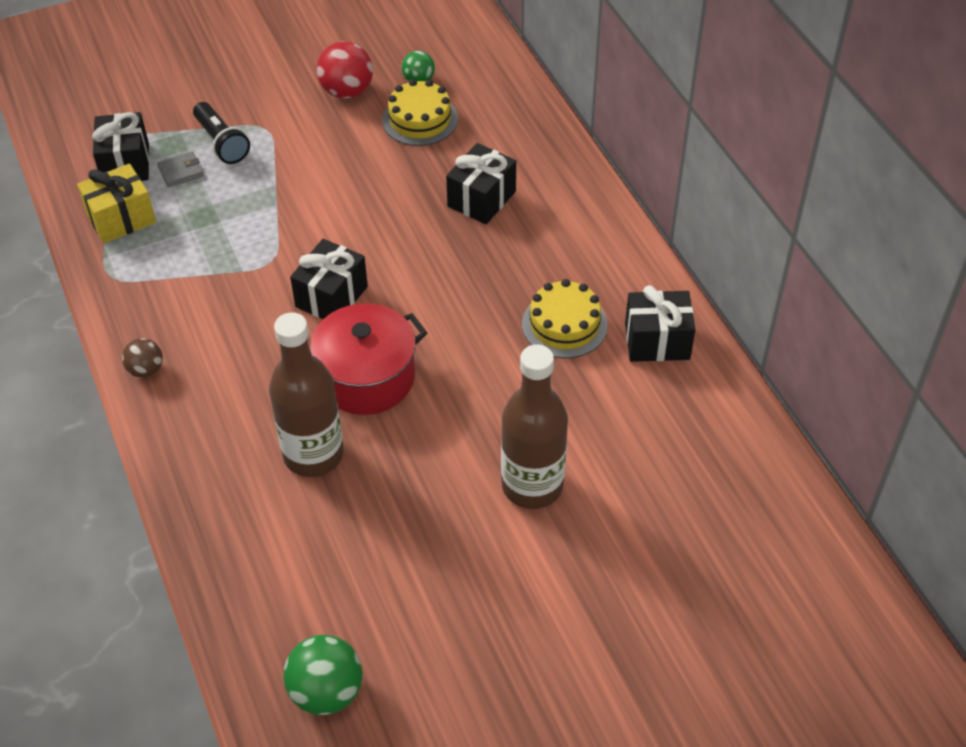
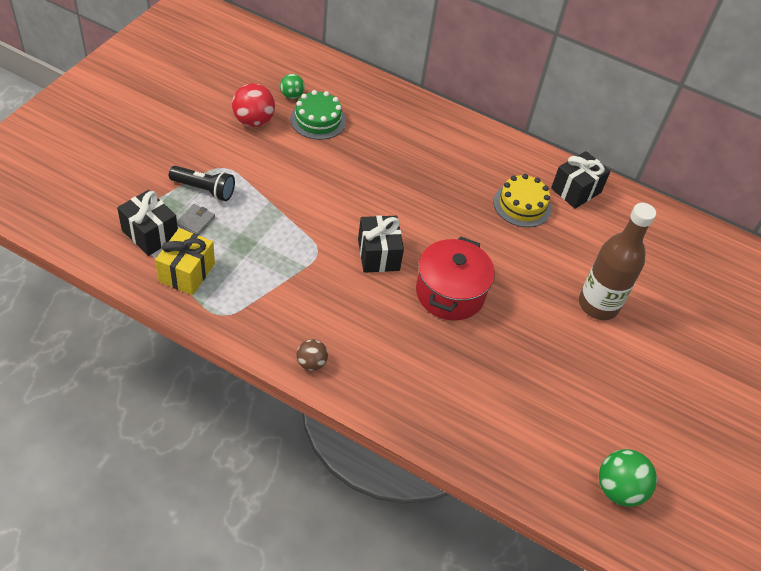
camera: 45 degrees left, 0 degrees up
(313, 454) = (468, 356): brown bottle -> none
(420, 119) = (318, 120): yellow cake -> green cake
(481, 199) = (403, 153): black gift -> none

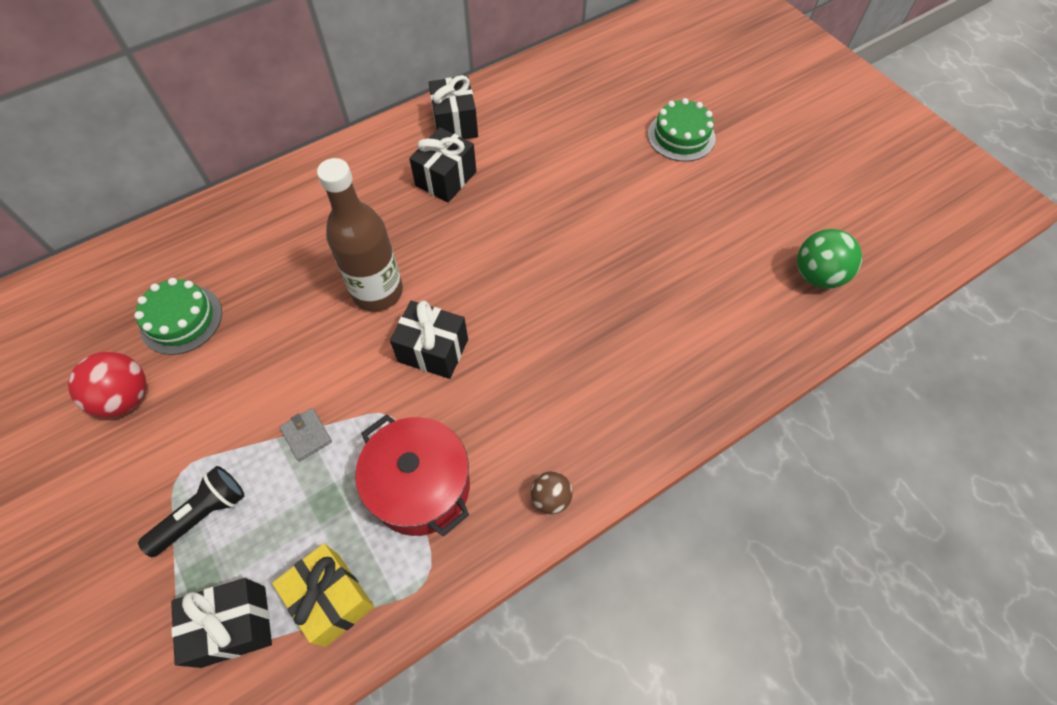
camera: 55 degrees left, 10 degrees up
(196, 221) = (251, 550): grey wallet -> grey wallet (306, 435)
(292, 95) = (116, 331): green ball -> none
(450, 293) = (525, 304): red pot -> red pot (420, 487)
(522, 205) = (446, 178): yellow cake -> black gift
(598, 305) = (605, 181): brown bottle -> brown bottle (377, 292)
(688, 343) = (681, 136): none -> green cake

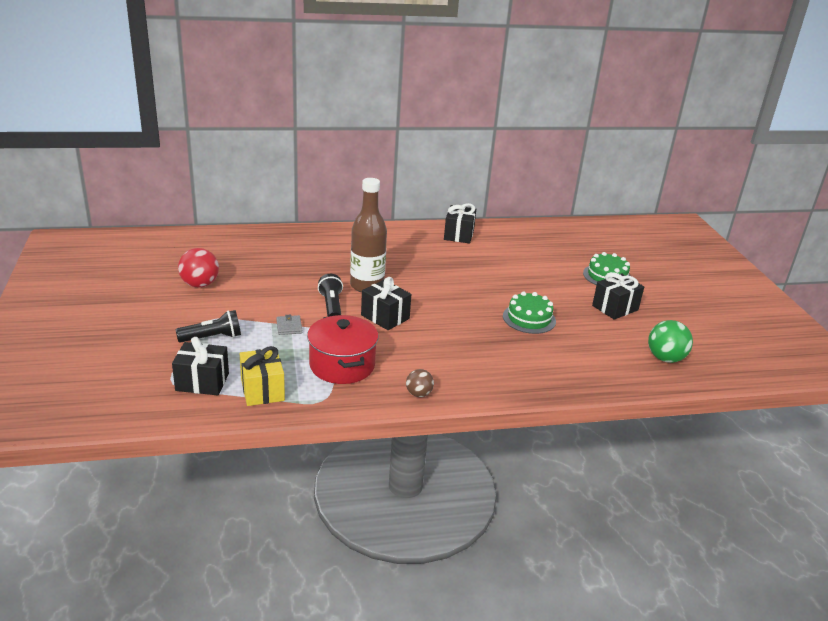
camera: 20 degrees right, 30 degrees down
(181, 319) = (248, 265): green cake -> green cake (529, 318)
(348, 361) = (331, 306): none -> black flashlight
(446, 178) = (438, 254): black gift -> black gift (615, 308)

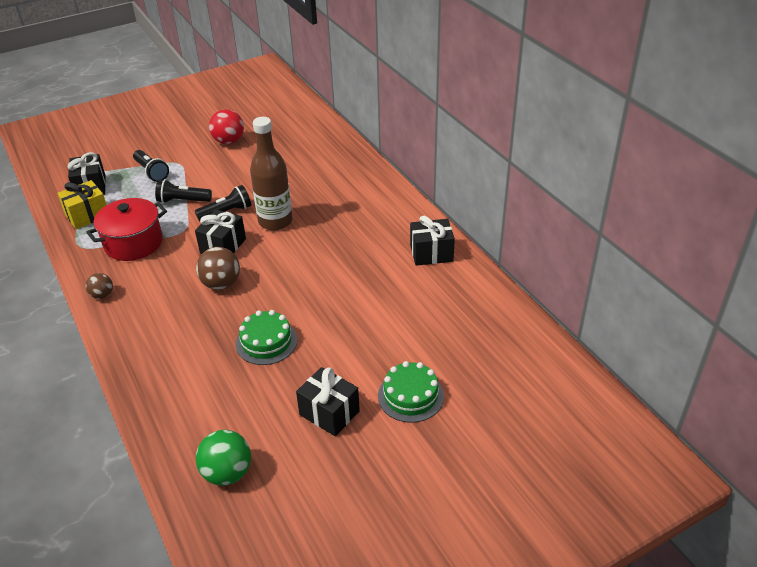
camera: 75 degrees right, 10 degrees up
(289, 327) = (183, 201): grey wallet -> black flashlight
(441, 326) = (221, 284): none -> brown ball

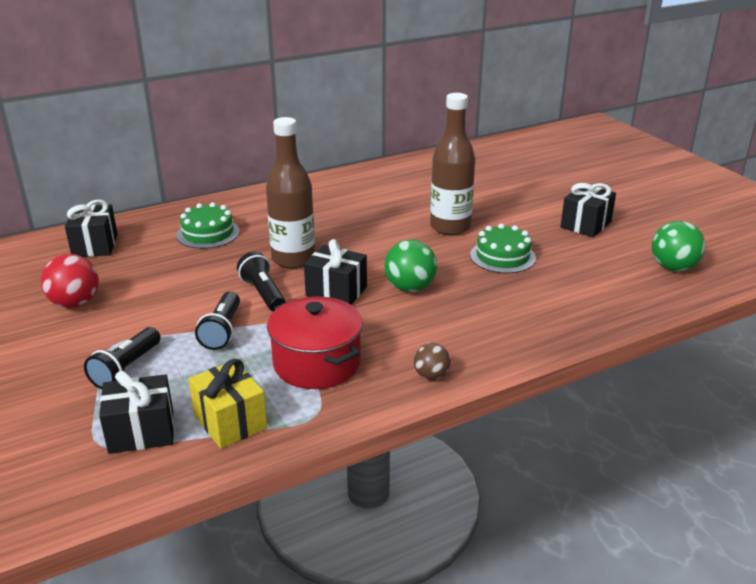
camera: 90 degrees left, 10 degrees down
(151, 172) = (126, 369): black flashlight -> black flashlight turned 150 degrees clockwise
(221, 284) = (410, 288): brown ball -> green ball
(327, 309) = (450, 227): none -> brown bottle
(410, 396) = (555, 193): green cake -> green cake (208, 233)
(431, 253) = (367, 180): black gift -> black gift (95, 245)

